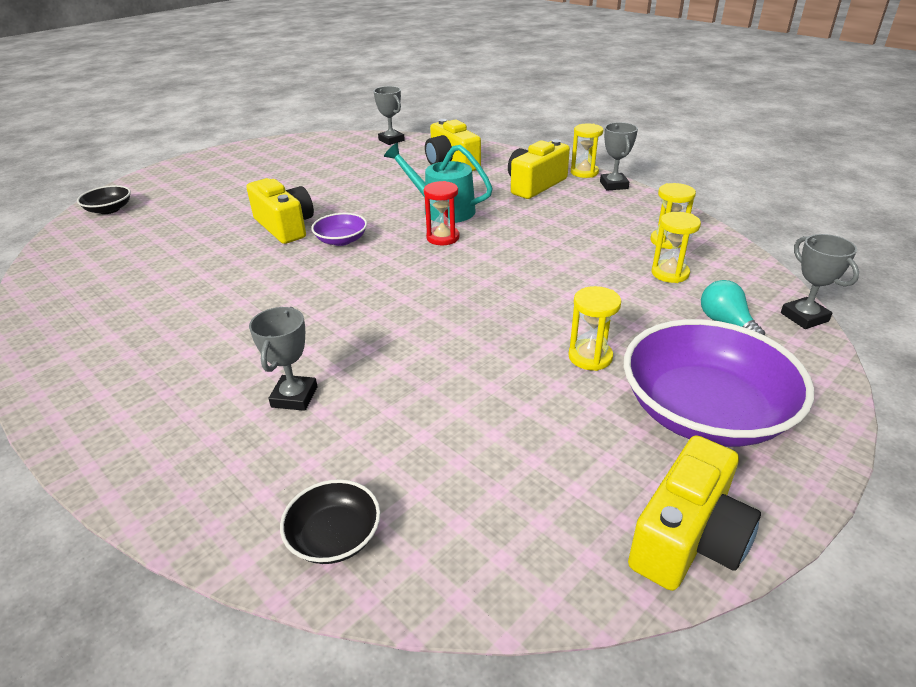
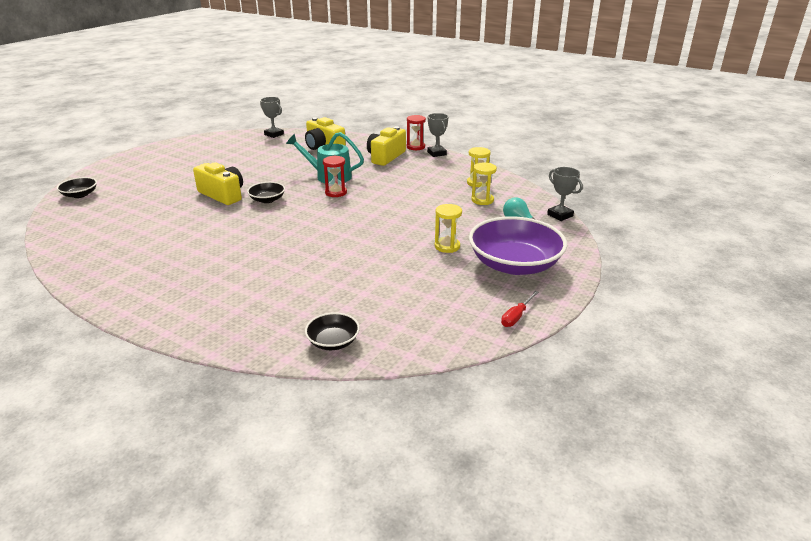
camera: 15 degrees left, 5 degrees down
(294, 397) = (278, 285): grey trophy -> none
(341, 240) = (267, 200): purple bowl -> black bowl
(584, 172) = (415, 147): yellow hourglass -> red hourglass
(688, 538) = (516, 316): yellow camera -> red screwdriver

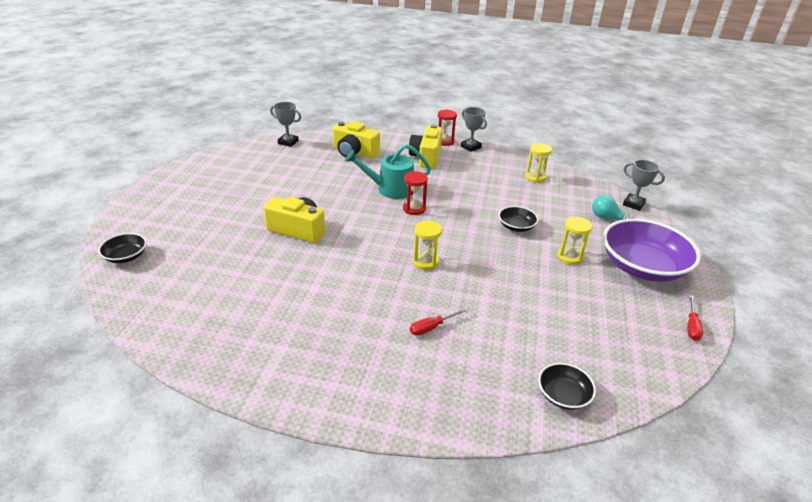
camera: 20 degrees left, 5 degrees up
(267, 200) = (351, 229): black bowl -> black bowl (516, 227)
(267, 275) = (432, 327): none -> red screwdriver
(482, 200) = (556, 197): yellow hourglass -> yellow hourglass (425, 262)

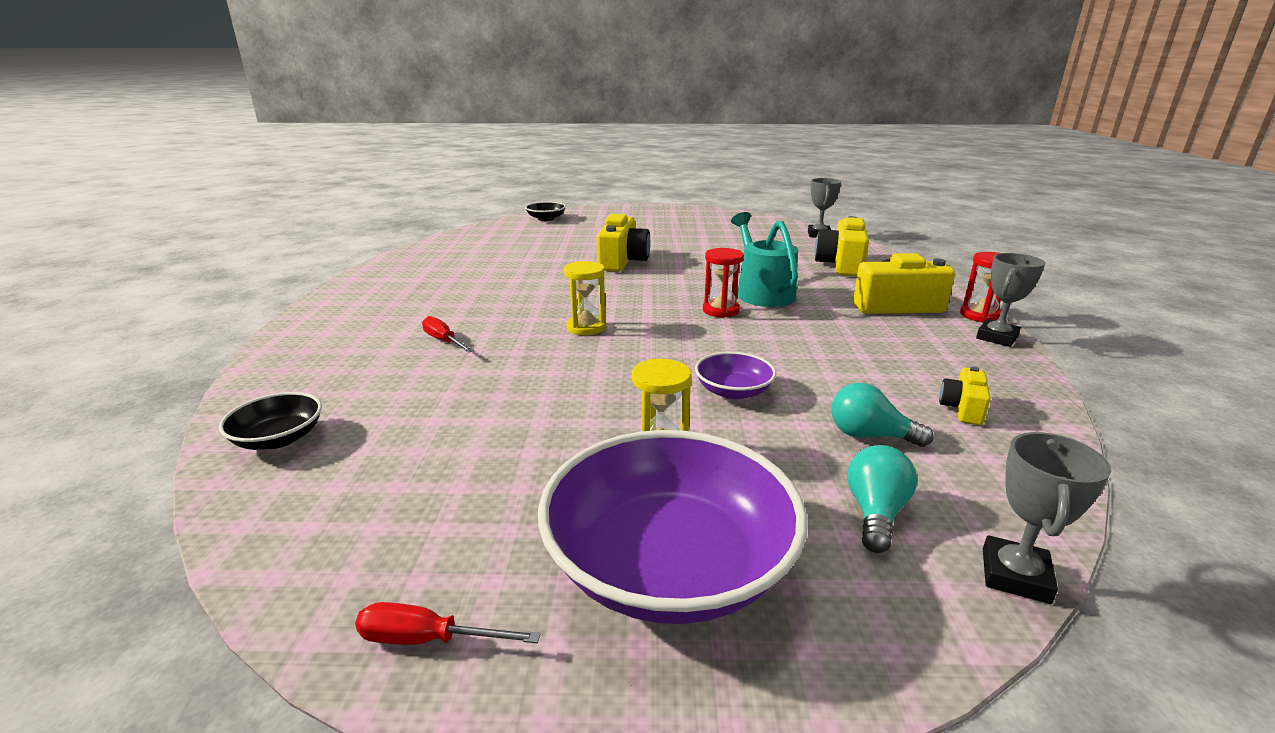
camera: 80 degrees right, 10 degrees down
(516, 227) = (733, 391): black bowl -> purple bowl
(535, 177) = (962, 408): yellow hourglass -> yellow camera
(556, 204) = (869, 436): none -> turquoise light bulb

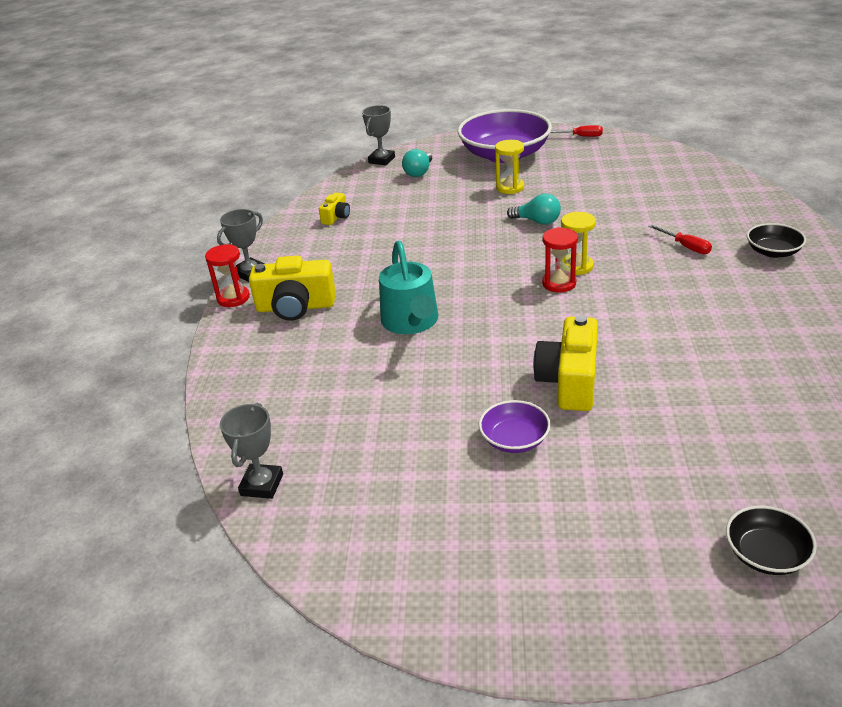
camera: 175 degrees left, 10 degrees up
(279, 438) = (714, 181): black bowl -> black bowl (773, 252)
(720, 310) = (459, 293): red hourglass -> red hourglass (559, 283)
(733, 391) = (465, 220): purple bowl -> purple bowl (514, 439)
(841, 265) = (293, 384): yellow camera -> none
(869, 436) = (400, 200): turquoise light bulb -> turquoise light bulb (537, 221)

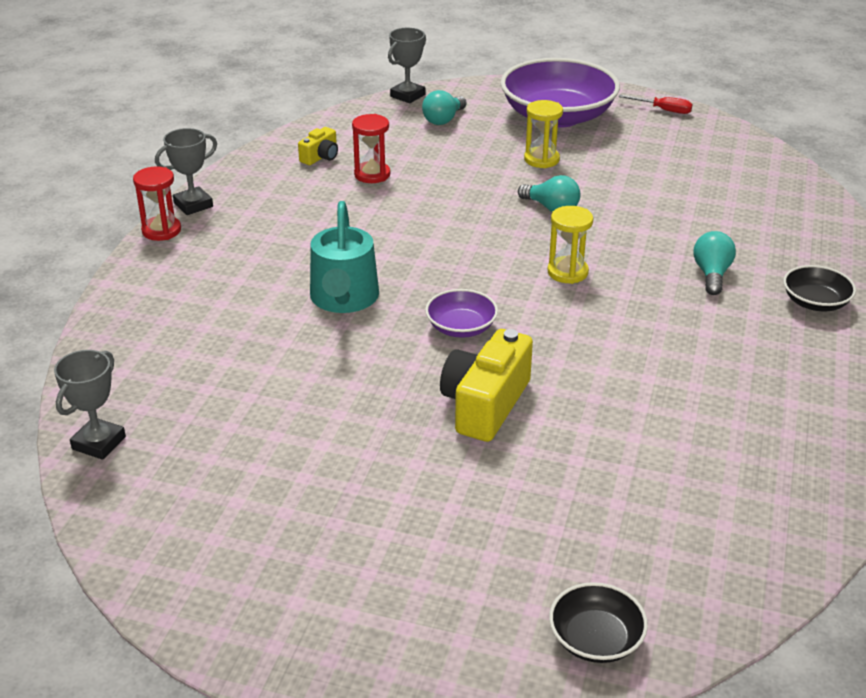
camera: 10 degrees right, 0 degrees up
(295, 307) = (224, 255): yellow camera -> none
(514, 439) = (389, 455): purple bowl -> purple bowl (461, 327)
(559, 283) = (535, 288): red hourglass -> red hourglass (372, 174)
(685, 246) = (711, 274): red screwdriver -> turquoise light bulb

